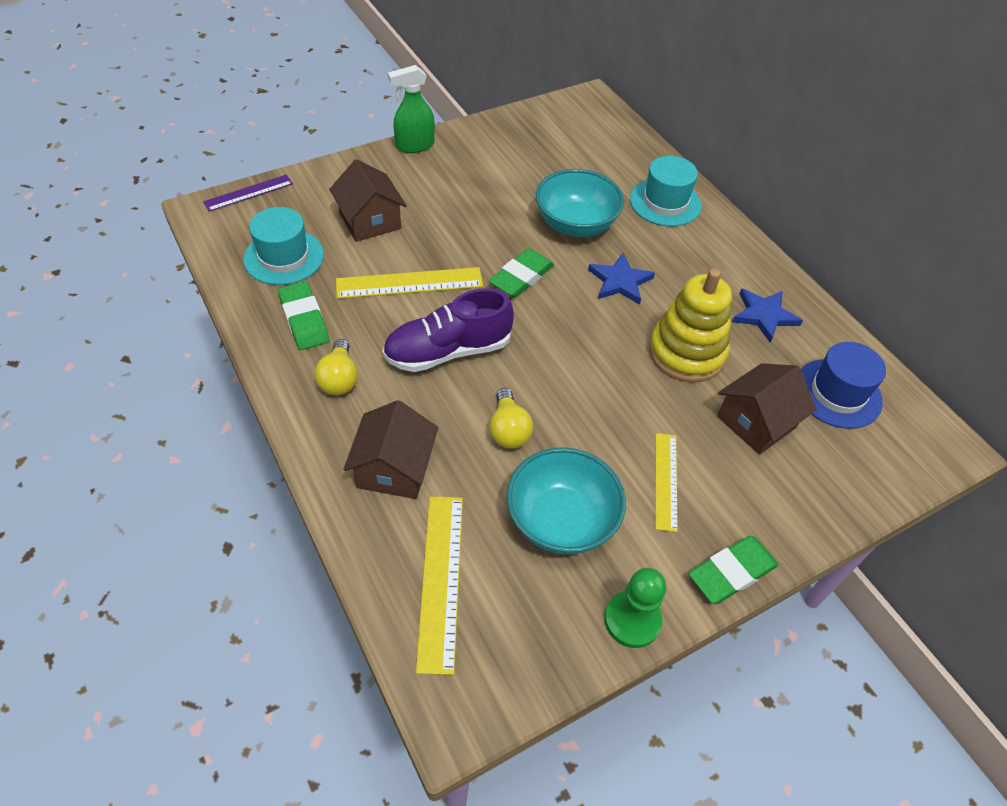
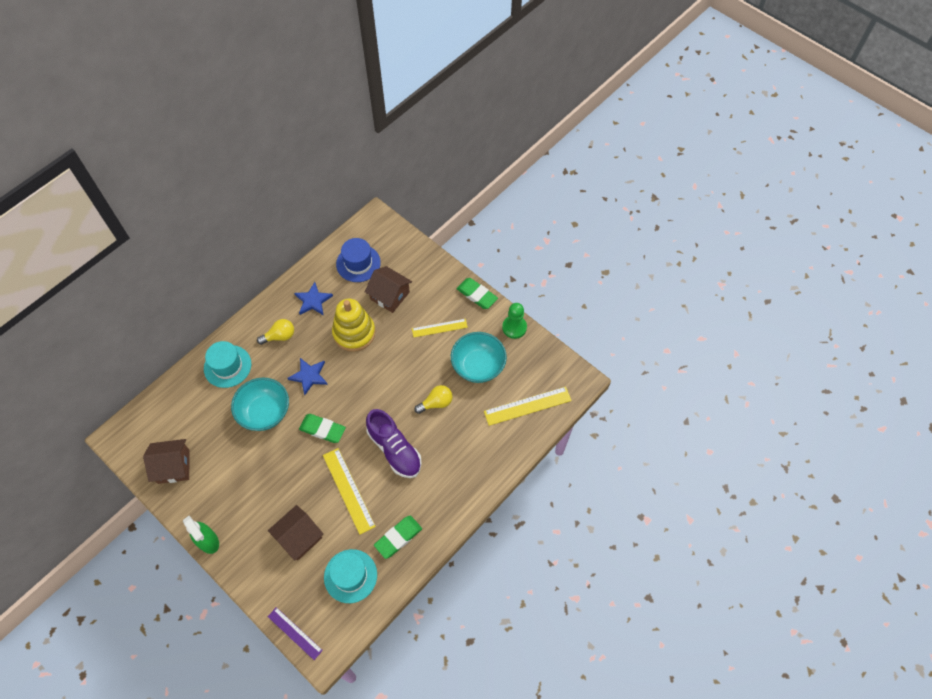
camera: 105 degrees left, 10 degrees up
(339, 379) = (434, 498): yellow light bulb -> yellow light bulb (280, 336)
(394, 468) = (479, 447): brown house -> brown house (173, 466)

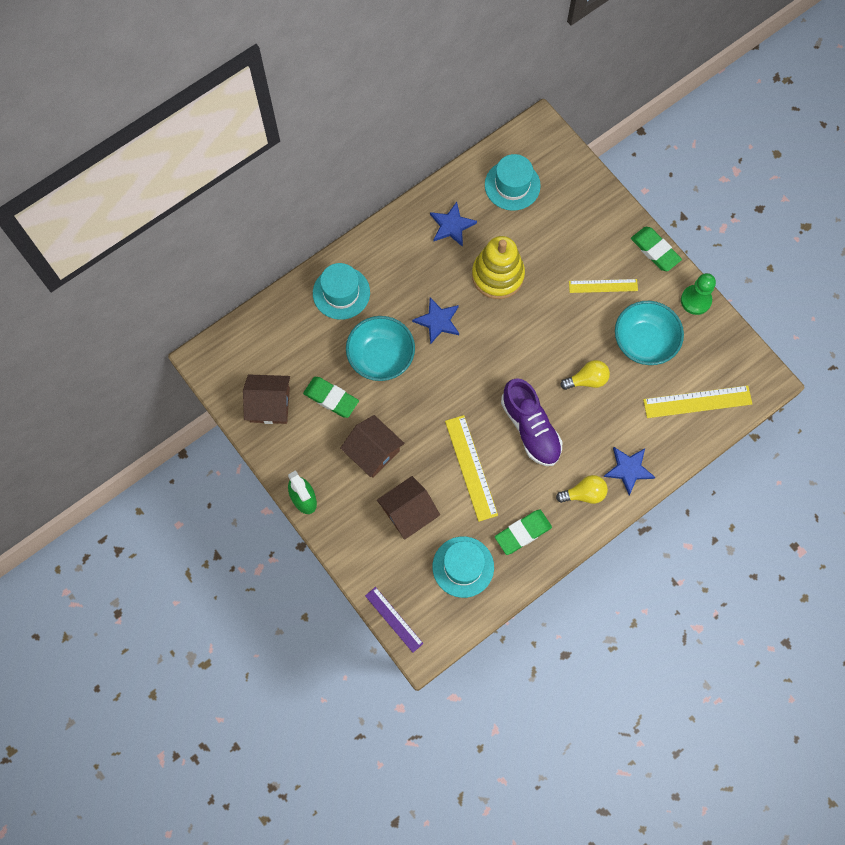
camera: 10 degrees right, 10 degrees up
(280, 336) = (407, 265): yellow light bulb -> yellow light bulb (584, 494)
(322, 429) = (447, 390): green eraser -> green eraser (331, 398)
(358, 263) = (512, 185): blue hat -> turquoise hat
(390, 296) = (547, 234): brown house -> brown house (373, 452)
(479, 469) = (628, 469): none -> blue star

